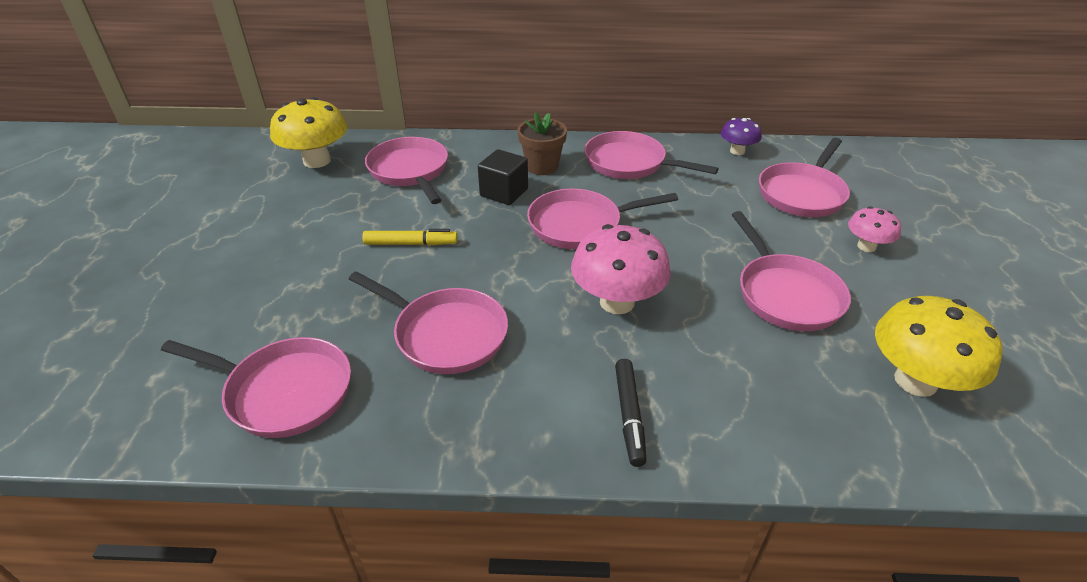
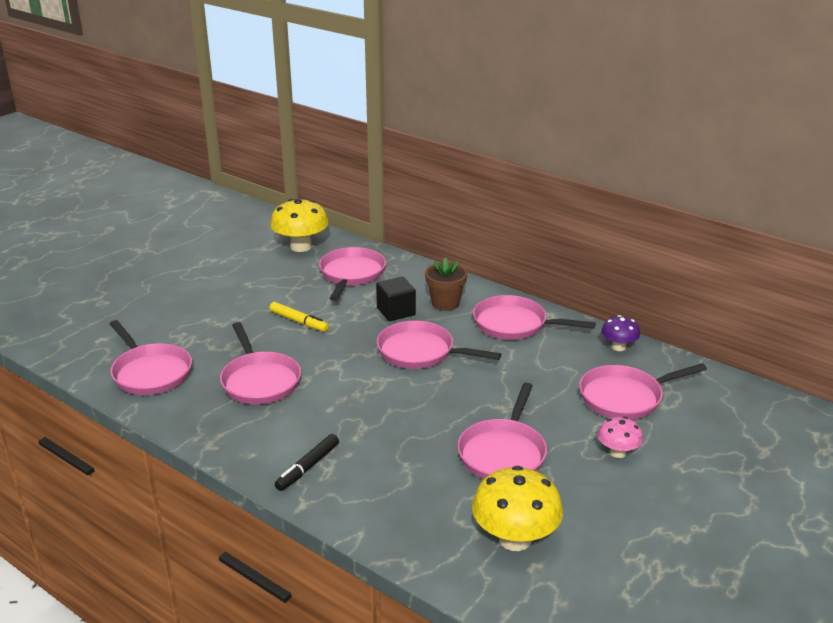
camera: 35 degrees right, 10 degrees down
(617, 302) = (381, 407): pink mushroom -> none
(630, 163) = (515, 324): pink pan -> pink pan turned 45 degrees counterclockwise

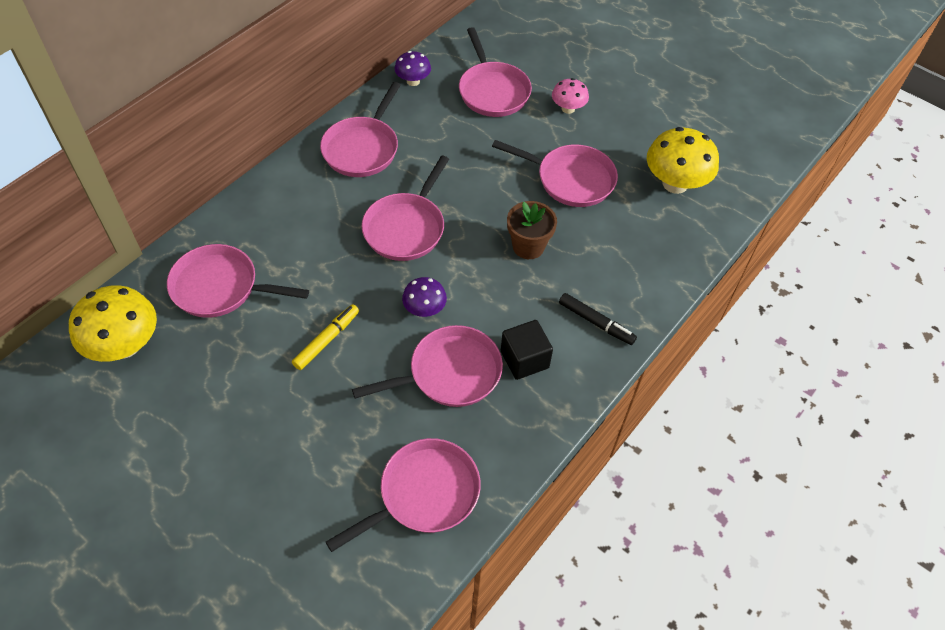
camera: 90 degrees left, 25 degrees up
(327, 365) = (424, 309): none -> purple mushroom
(396, 311) = (319, 245): black cube -> black cube (524, 359)
(445, 303) = (309, 200): brown flower pot -> brown flower pot (528, 246)

